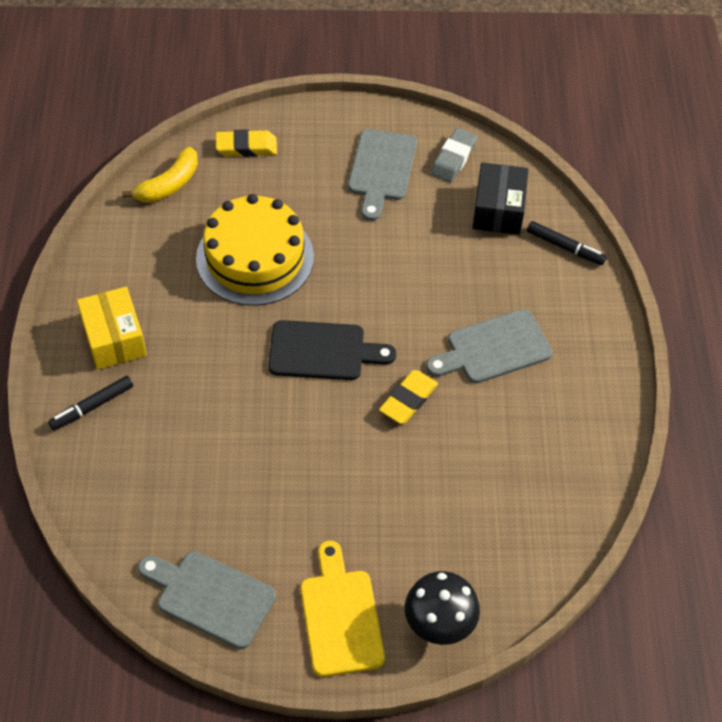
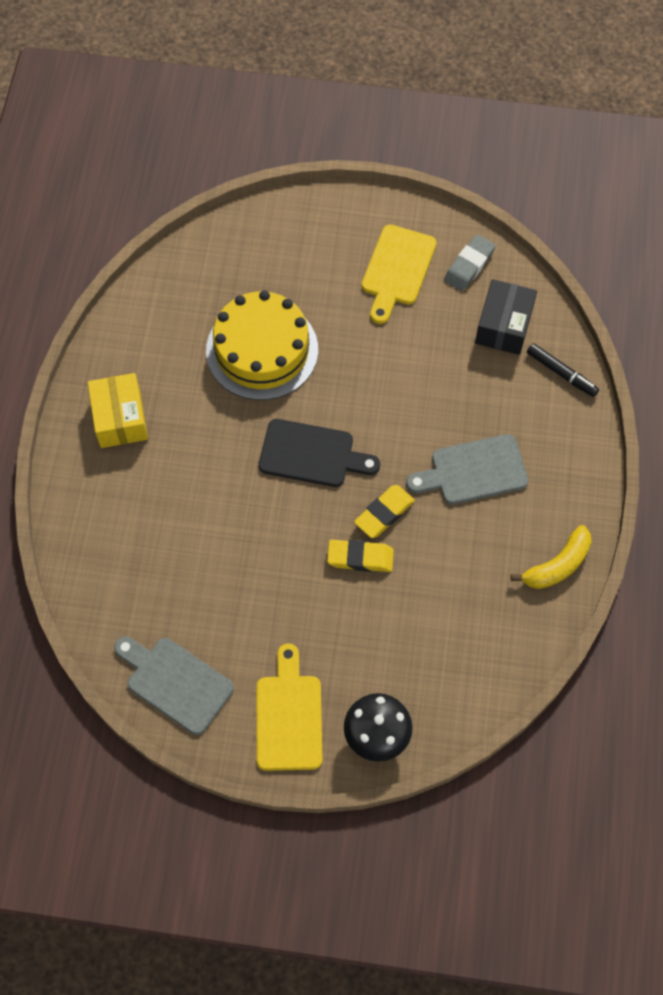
camera: 10 degrees right, 10 degrees up
(92, 406) = (92, 484): black marker -> none
(169, 184) = (191, 264): yellow banana -> yellow banana (557, 565)
(246, 147) = (270, 231): yellow eraser -> yellow eraser (360, 558)
(381, 169) = (397, 270): grey cutting board -> yellow cutting board

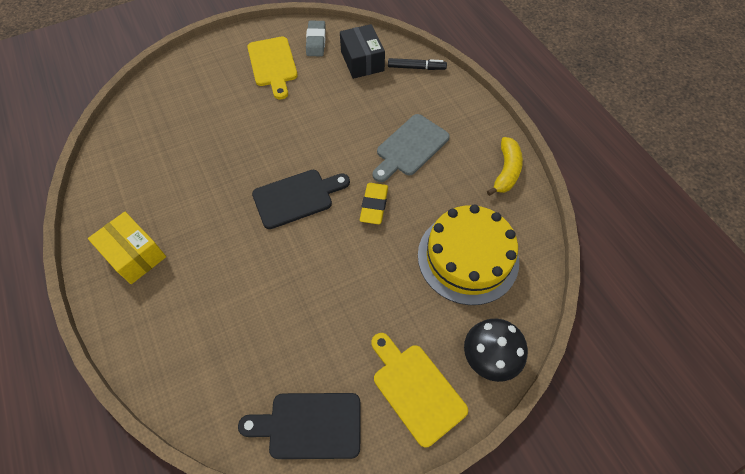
camera: 35 degrees left, 5 degrees down
(175, 682) = (309, 425): grey cutting board -> black cutting board
(262, 350) = (215, 153): yellow cake -> yellow cake (468, 257)
(360, 558) = (380, 243): yellow eraser -> none

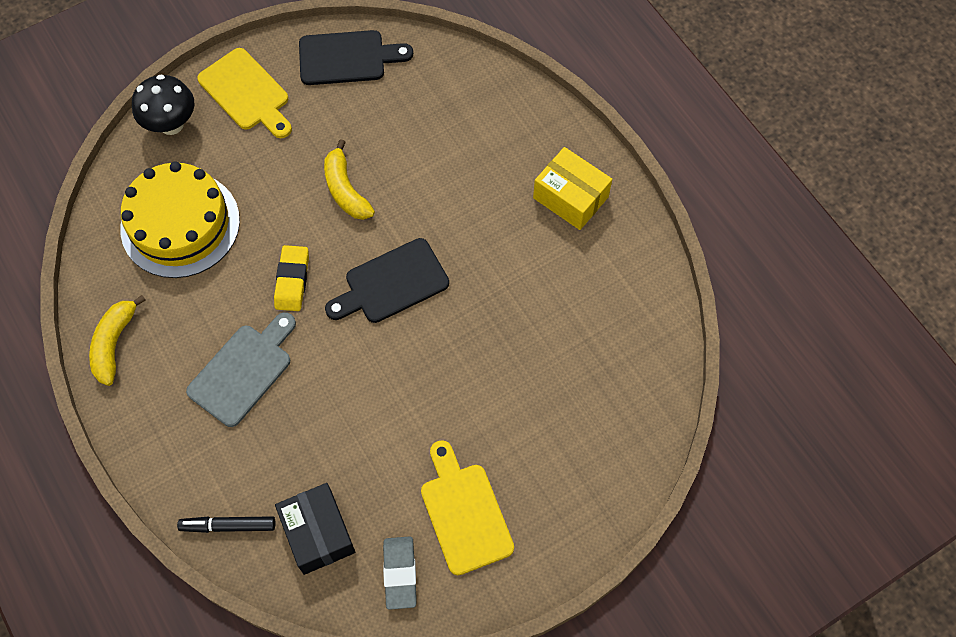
camera: 175 degrees right, 5 degrees up
(325, 277) = (346, 190): none -> yellow banana

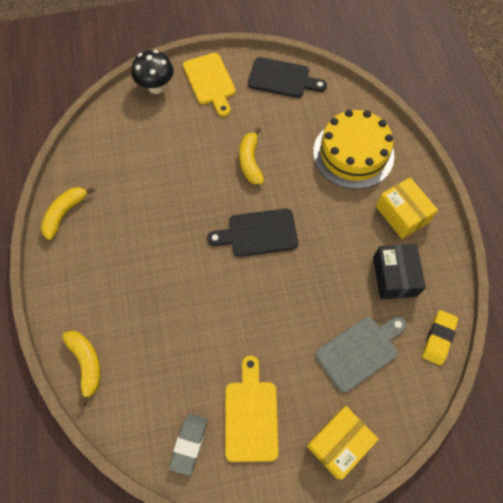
camera: 20 degrees right, 0 degrees up
(180, 224) = (136, 150): yellow cake -> yellow cake (353, 153)
(228, 526) = (86, 363): black marker -> yellow banana
(243, 371) = (138, 259): grey cutting board -> grey cutting board (360, 351)
(292, 280) = (193, 210): yellow eraser -> yellow eraser (438, 338)
(318, 533) = (144, 391): black box -> black box (394, 276)
(582, 506) = (339, 443): none -> yellow box

